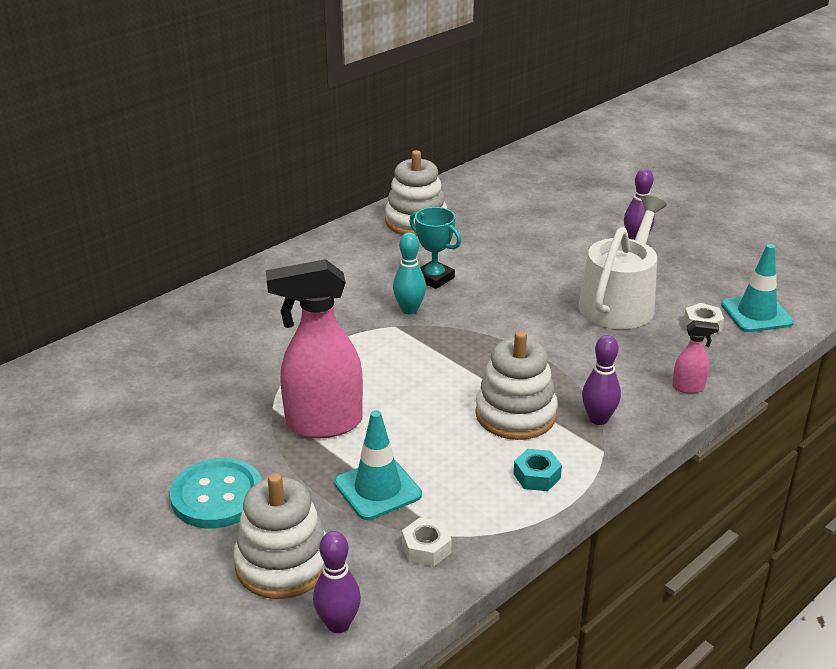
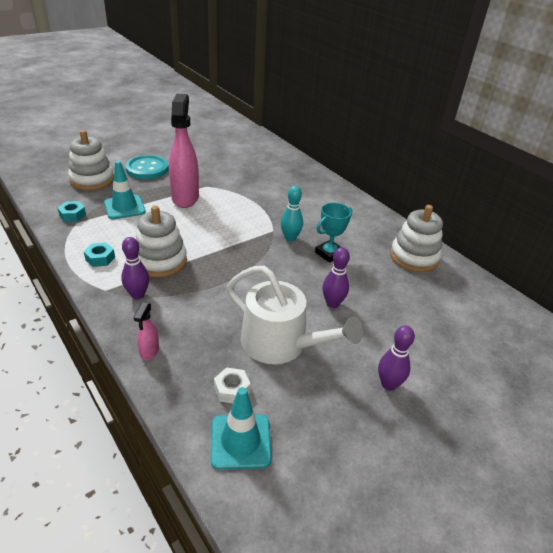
camera: 95 degrees right, 5 degrees up
(338, 624) = (46, 189): purple bowling pin -> purple bowling pin (332, 303)
(426, 548) = (72, 215): white nut -> turquoise nut

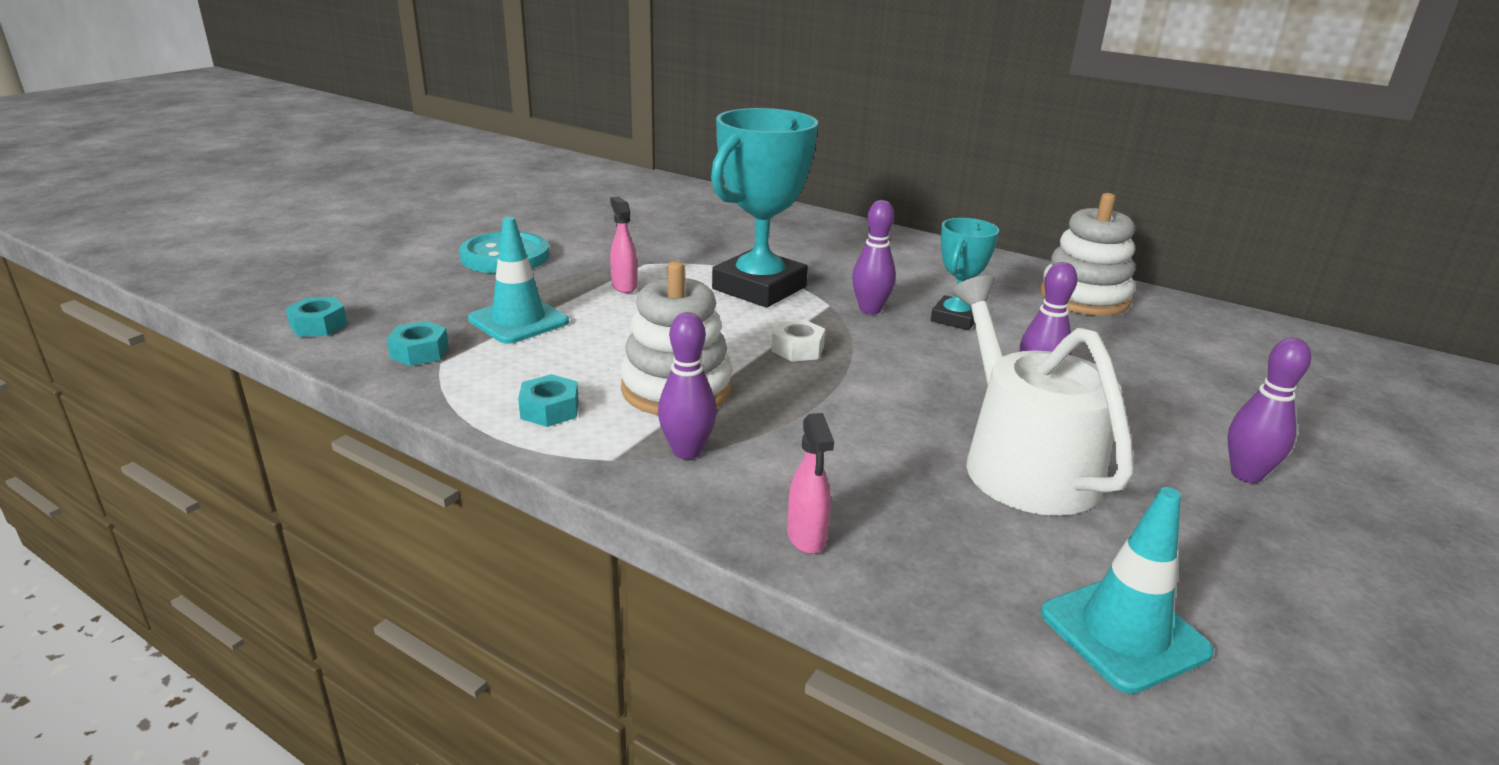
camera: 20 degrees left, 10 degrees down
(45, 191) = (318, 325): none -> turquoise nut
(92, 180) = (407, 290): white stacking toy -> none
(185, 198) = (624, 286): pink spray bottle -> pink spray bottle, size x0.44
(232, 389) = (1019, 555): white nut -> white nut (797, 349)
(247, 212) = (759, 288): none -> turquoise trophy
(281, 344) = (1022, 462): white watering can -> white watering can turned 120 degrees counterclockwise
(290, 238) = (870, 310): turquoise bowling pin -> purple bowling pin

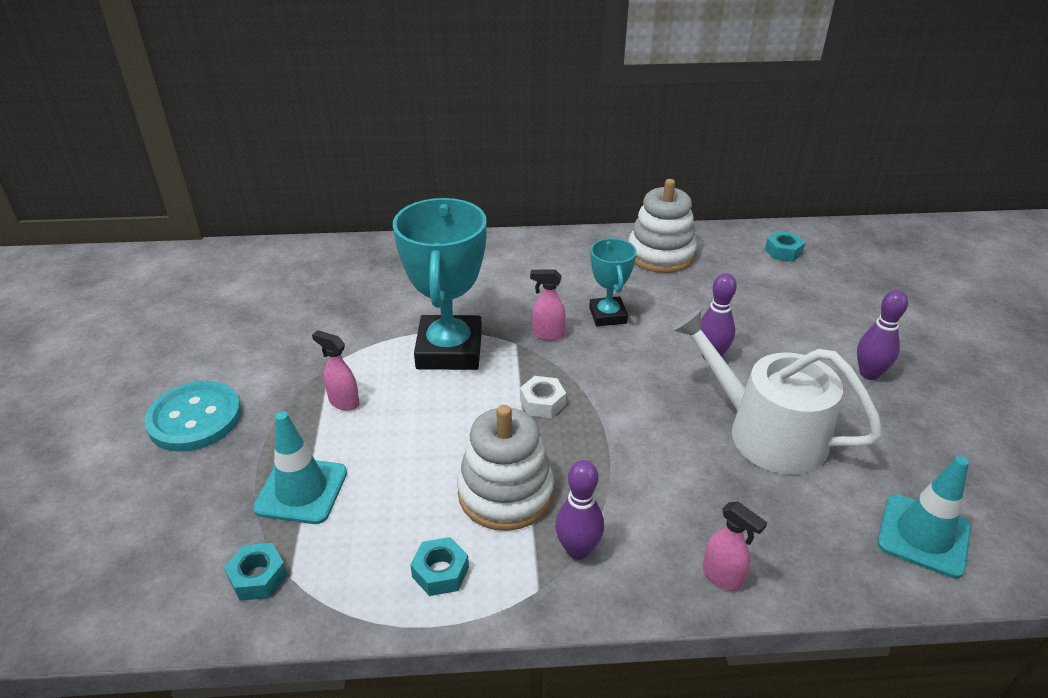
camera: 35 degrees left, 10 degrees up
(318, 325) = (116, 604): turquoise nut -> turquoise nut (783, 252)
(870, 310) = (547, 334): purple bowling pin -> pink spray bottle

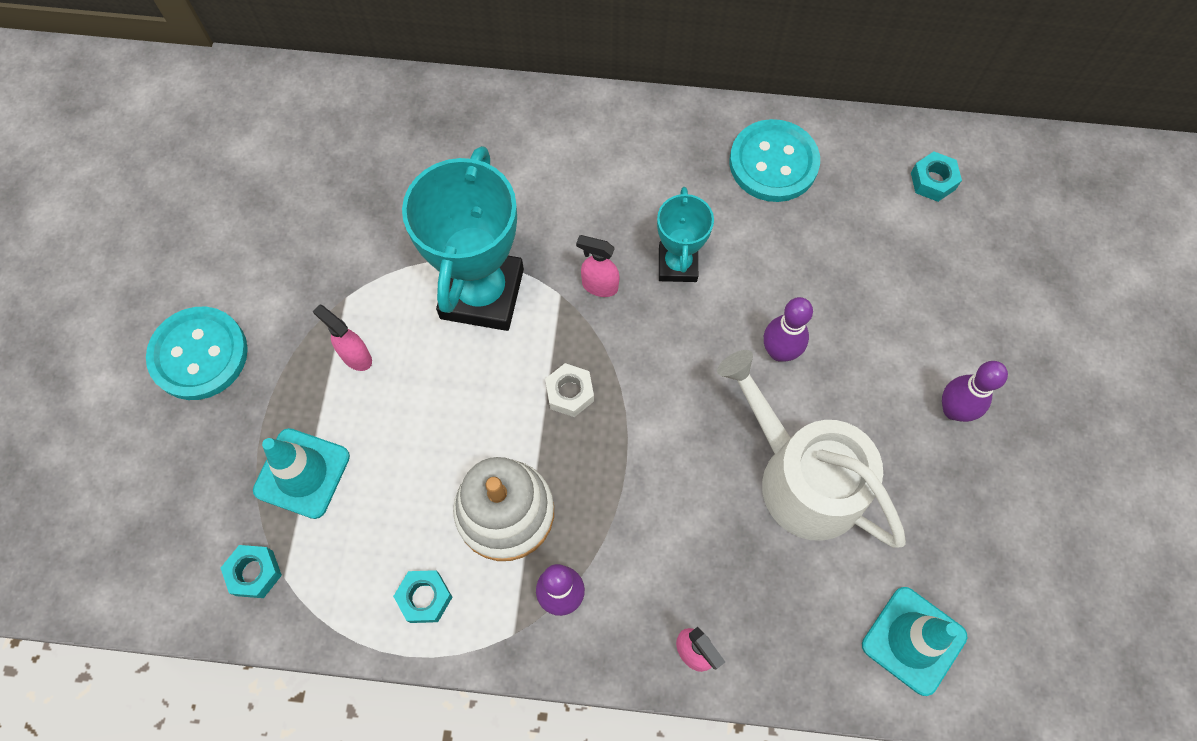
camera: 10 degrees right, 30 degrees up
(660, 254) = (773, 163): white stacking toy -> turquoise button

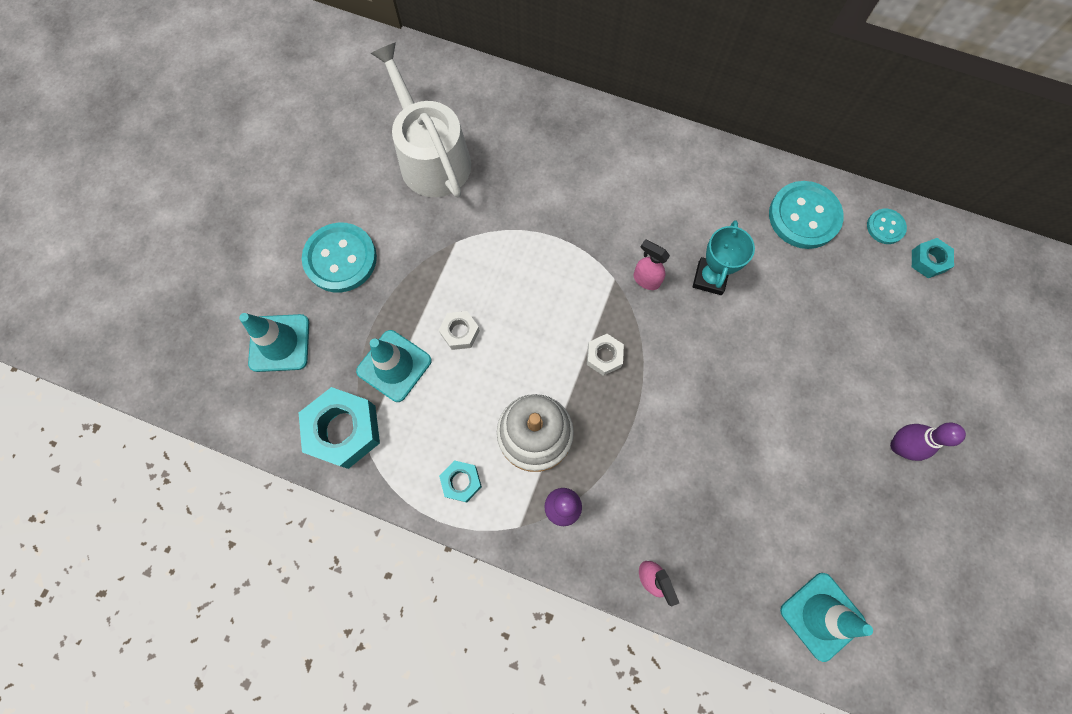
camera: 15 degrees right, 5 degrees up
(141, 483) = (279, 343): none -> turquoise traffic cone
(254, 573) = (344, 430): turquoise nut -> turquoise nut, size x1.90
(356, 356) = (452, 288): pink spray bottle -> none
(378, 409) = (460, 332): none -> white nut
(482, 293) = (556, 264): turquoise trophy -> none
(779, 351) = (772, 365): purple bowling pin -> none
(801, 477) = (766, 466): white watering can -> white watering can (431, 157)
(873, 153) = (885, 227): none -> turquoise button

